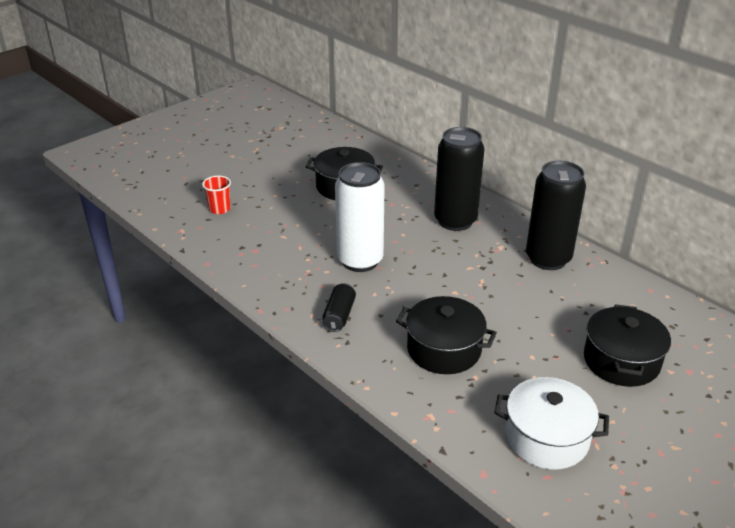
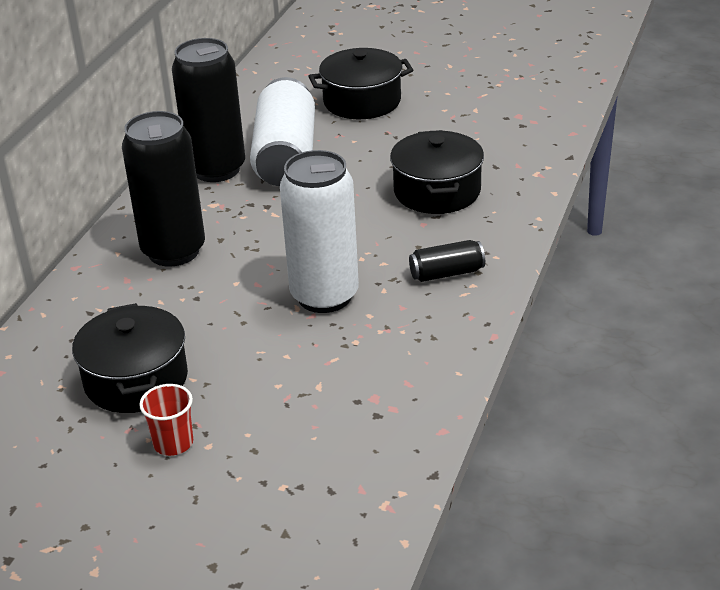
camera: 115 degrees left, 0 degrees up
(219, 209) = (292, 491): red cup -> red cup (173, 443)
(546, 438) = (500, 115): white pot -> none
(547, 293) = (285, 156): none -> white can

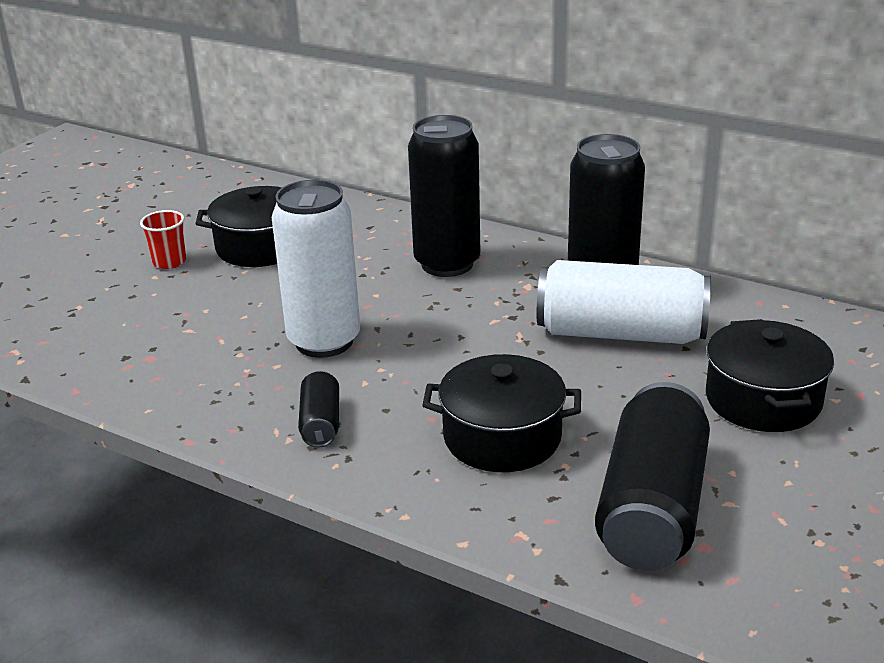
camera: 100 degrees right, 5 degrees down
(490, 132) = (652, 507): none -> black can

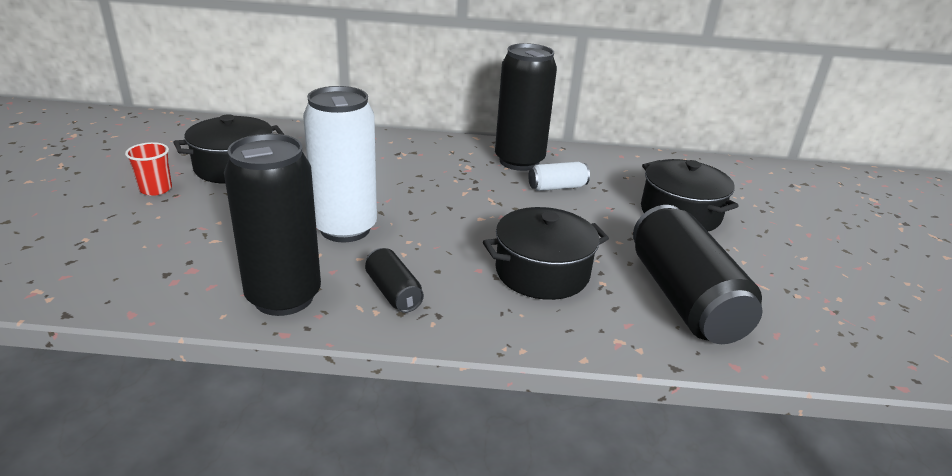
camera: 30 degrees left, 0 degrees up
(447, 264) = (397, 160): black can -> black can (284, 297)
(621, 333) = (557, 187): white can -> white can, size x0.47

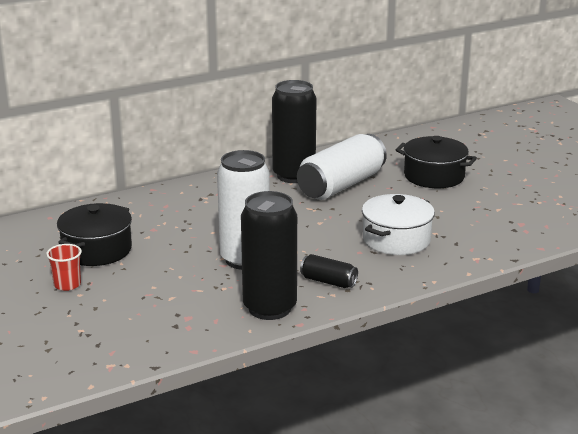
camera: 30 degrees left, 5 degrees down
(542, 272) = (396, 240): black pot -> white pot
(557, 187) = (341, 185): white can -> white can, size x2.11
(684, 298) = (485, 225): black can -> none

